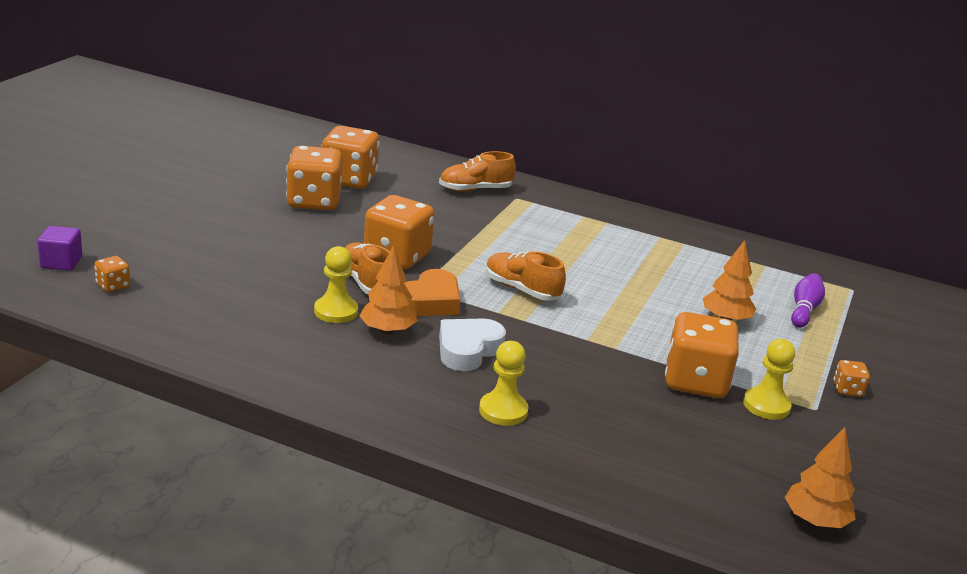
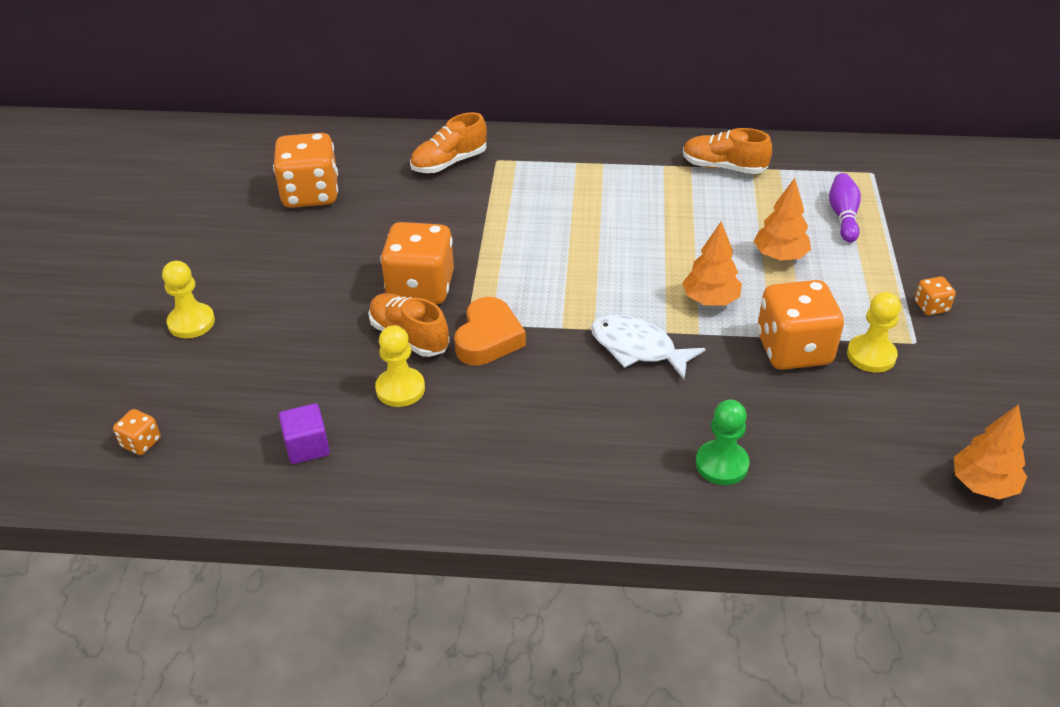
camera: 15 degrees left, 15 degrees up
(61, 262) = (62, 430): purple cube -> purple cube (307, 447)
(314, 202) = (291, 239): orange dice -> none
(387, 330) = (467, 395): orange tree -> orange tree (710, 300)
(468, 350) = (560, 391): white heart -> none
(503, 411) = (637, 460): yellow pawn -> yellow pawn (191, 322)
(522, 290) = (569, 288): orange shoe -> orange shoe (723, 167)
(554, 342) = (638, 348): none -> white fish
(576, 435) = (722, 464): none -> green pawn

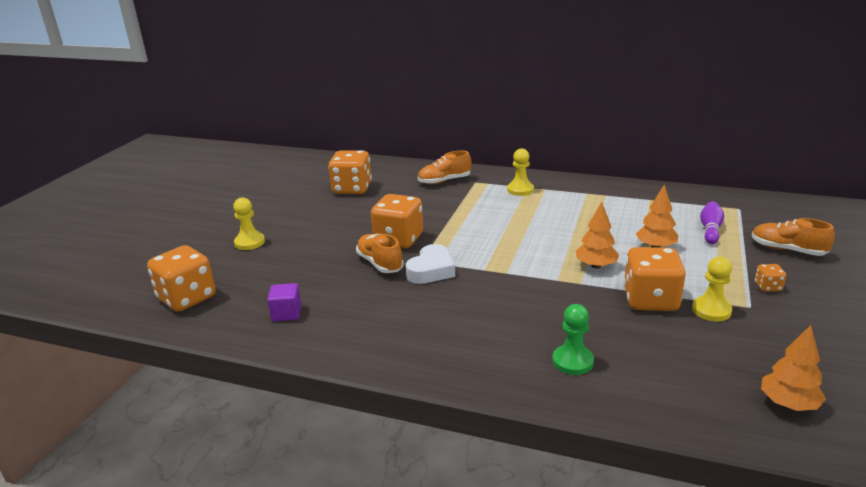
camera: 15 degrees right, 15 degrees down
(141, 443) = (187, 298): orange dice -> orange dice, size x2.24
(400, 389) = (361, 290): yellow pawn -> yellow pawn (520, 190)
(488, 338) = (431, 270): orange heart -> white heart
(638, 348) = (533, 286): white fish -> none
(723, 167) = (629, 197): orange shoe -> orange shoe (787, 250)

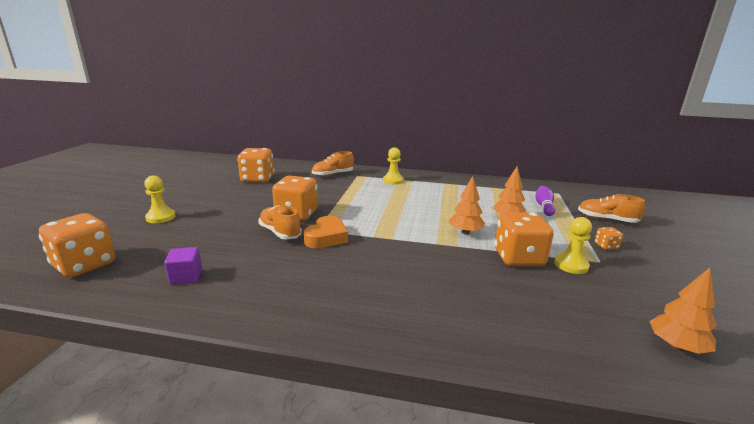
camera: 10 degrees left, 5 degrees down
(431, 270) = (326, 237): white heart -> orange heart
(572, 361) = (468, 313): green pawn -> none

